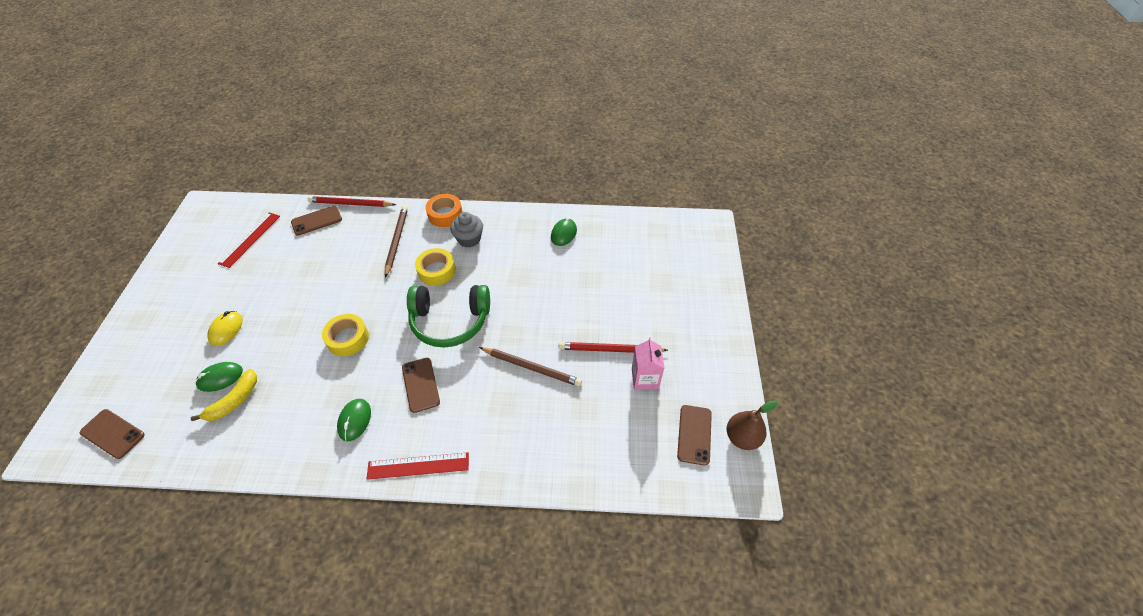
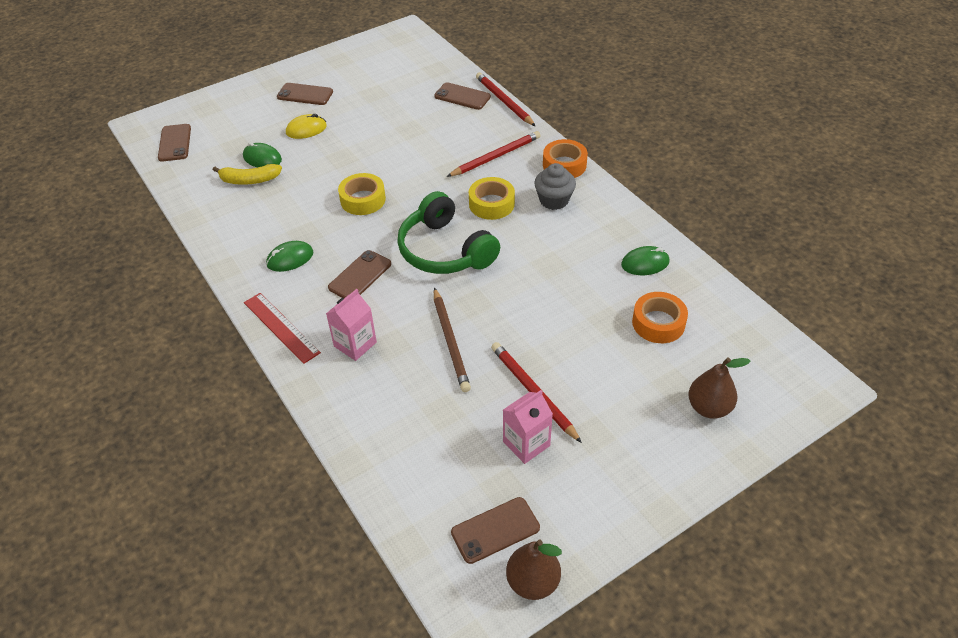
camera: 55 degrees right, 5 degrees down
(184, 307) = (305, 94): none -> brown phone
(250, 239) = (402, 77): red ruler -> none
(396, 241) = (496, 156): brown pencil -> red pencil
(481, 425) = (355, 344): none -> pink carton
(612, 258) = (658, 323): none -> orange tape
(687, 278) = (709, 408): none -> brown pear

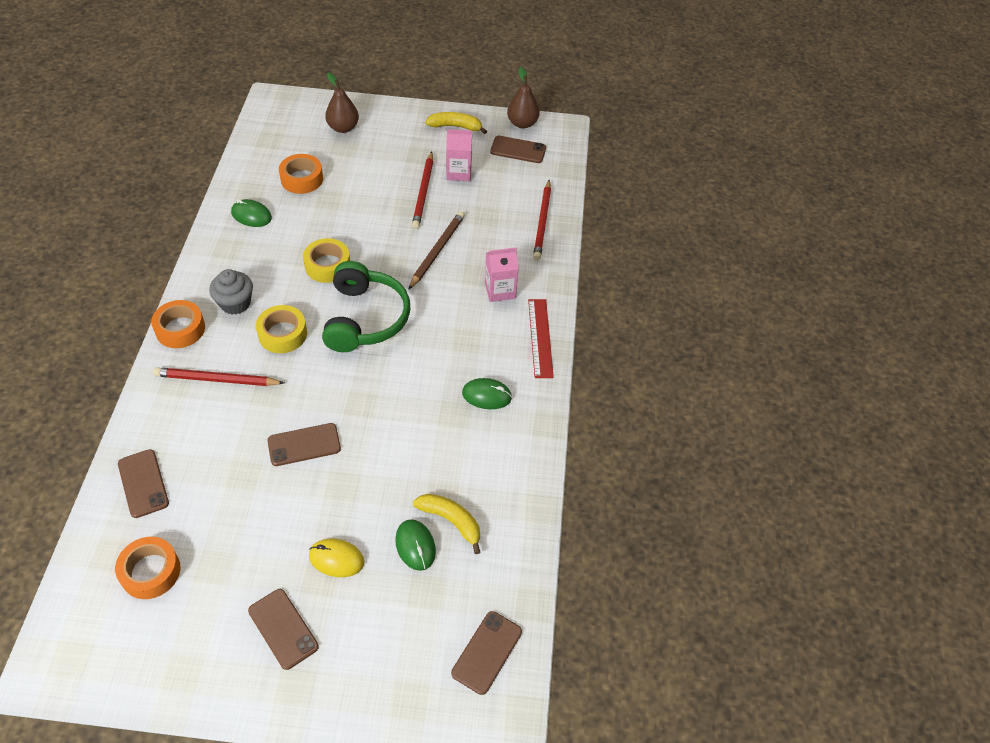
camera: 145 degrees left, 5 degrees up
(360, 276) = (448, 341): brown phone -> brown phone (304, 445)
(363, 200) = (374, 415): yellow tape -> yellow tape (327, 265)
(405, 75) = (150, 571): none -> orange tape
(504, 101) = (119, 443): red pencil -> red pencil (542, 222)
(602, 508) = (455, 126): none -> yellow banana

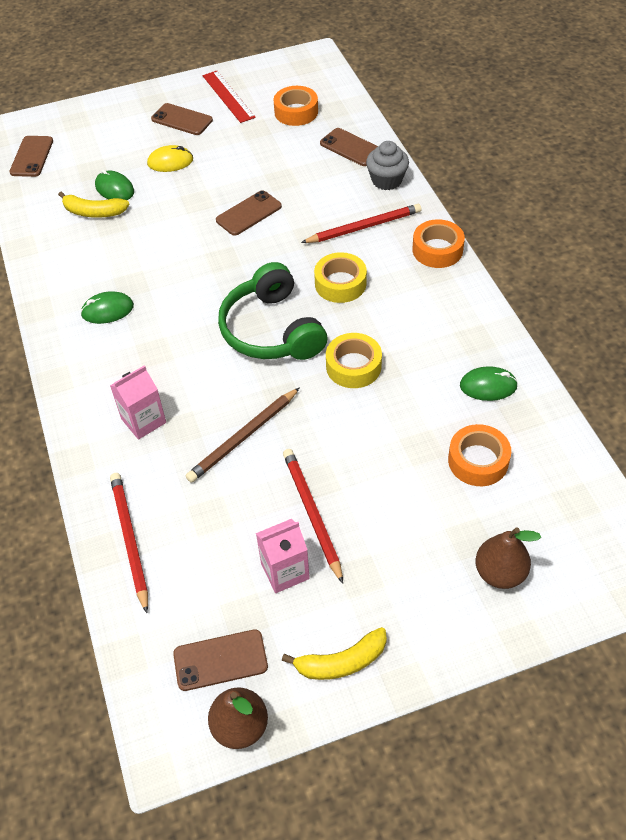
camera: 160 degrees right, 0 degrees up
(235, 303) = (411, 291): grey cupcake -> grey cupcake (386, 180)
(437, 251) = (243, 437): brown pencil -> brown pencil turned 45 degrees clockwise
(540, 337) = (75, 386): red ruler -> red ruler (228, 96)

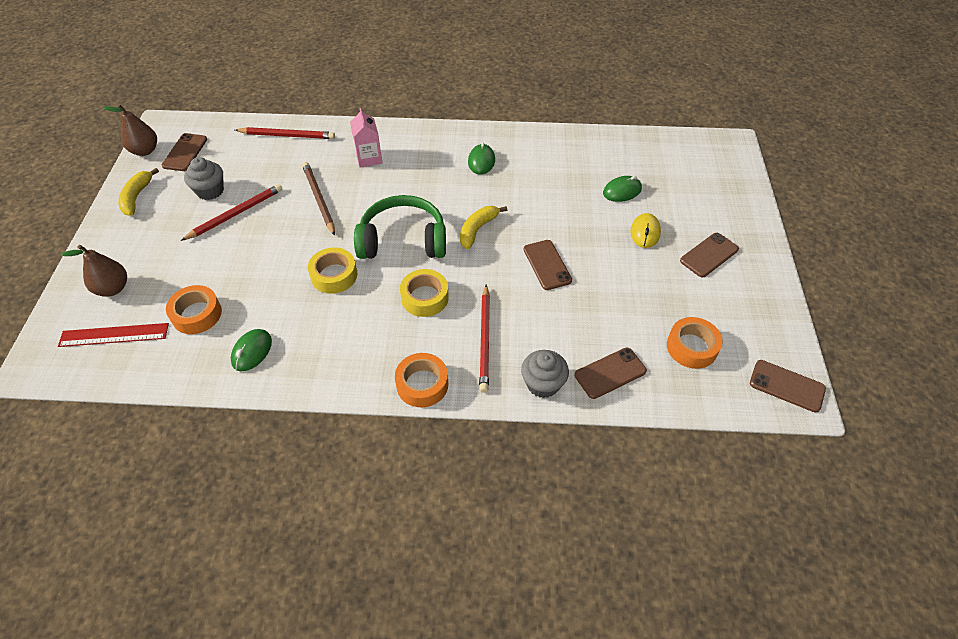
camera: 110 degrees right, 0 degrees up
(32, 156) = (688, 153): brown phone -> brown phone (787, 386)
(94, 212) = (597, 174): yellow banana -> yellow banana (477, 229)
(228, 96) = (739, 300): red ruler -> red ruler (114, 335)
(285, 571) = (210, 191): pink carton -> grey cupcake
(312, 514) = (235, 214): red pencil -> red pencil turned 45 degrees counterclockwise

